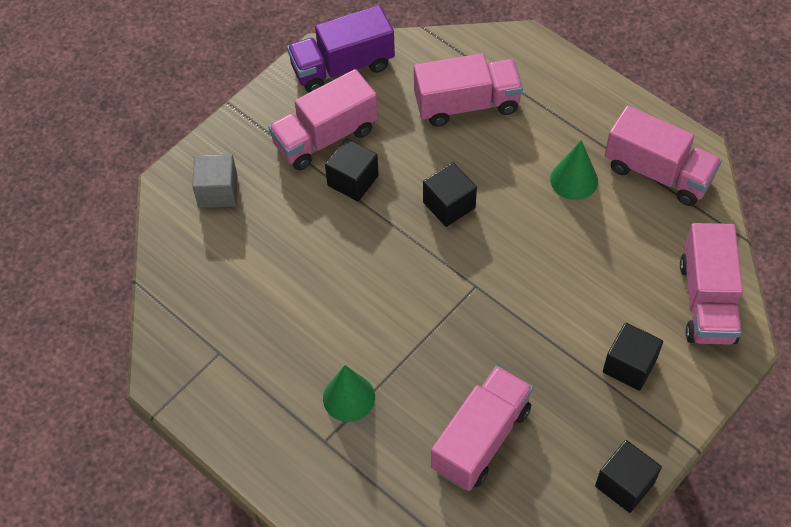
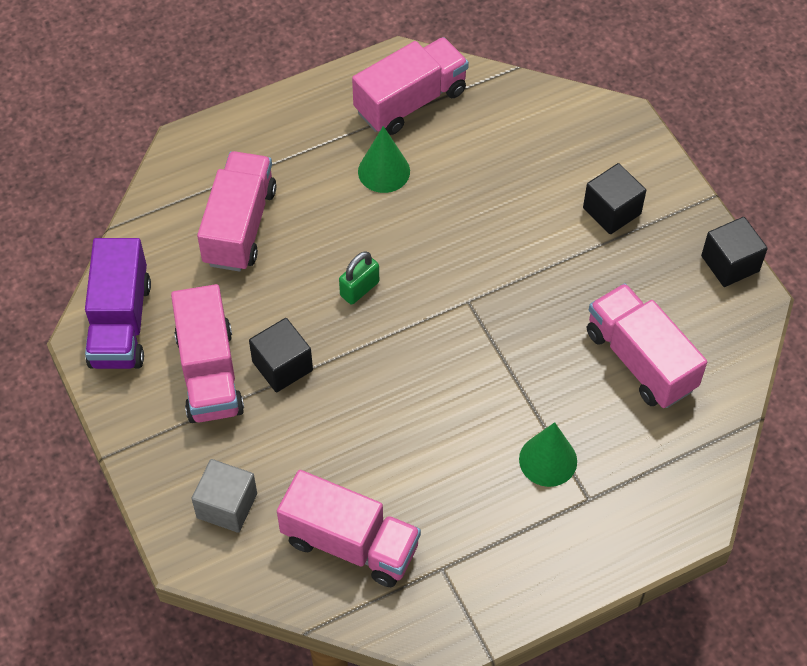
camera: 70 degrees left, 0 degrees up
(449, 205) = (359, 289): black cube -> green padlock
(707, 301) = (569, 124): pink truck -> pink truck (350, 543)

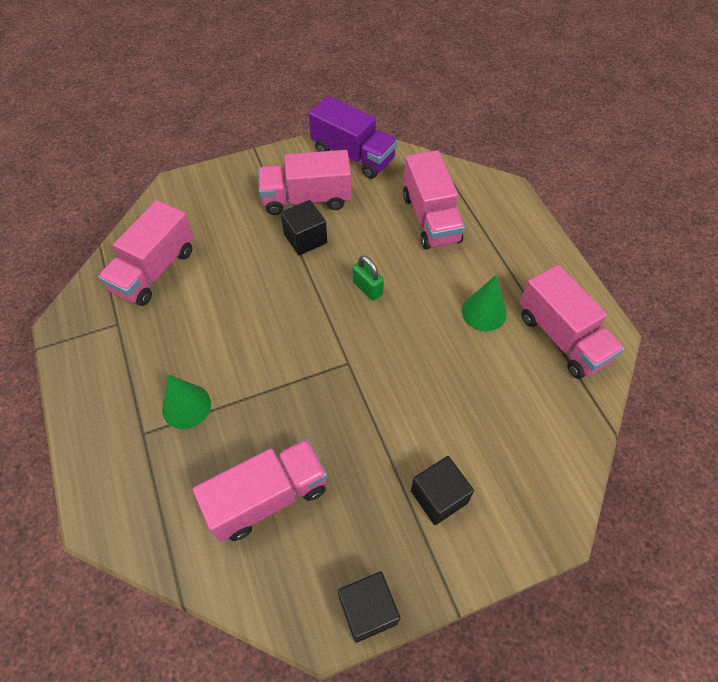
camera: 95 degrees right, 0 degrees up
(120, 323) = (353, 155): purple truck -> purple truck turned 150 degrees counterclockwise
(227, 505) = (202, 205): grey cube -> none
(239, 226) = (430, 218): pink truck -> pink truck turned 60 degrees clockwise

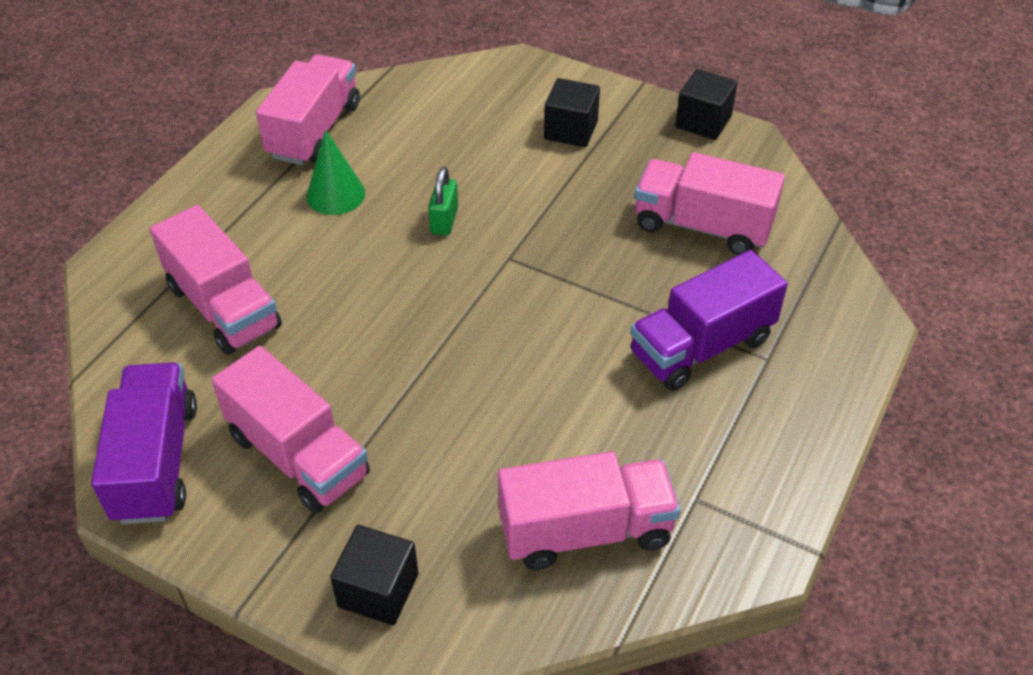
camera: 130 degrees left, 10 degrees down
(186, 406) = (701, 346): green cone -> purple truck
(305, 238) = (373, 406): black cube -> black cube (378, 590)
(367, 288) = (395, 299): green padlock -> green padlock (444, 221)
(430, 218) = (223, 307): pink truck -> pink truck turned 105 degrees clockwise

